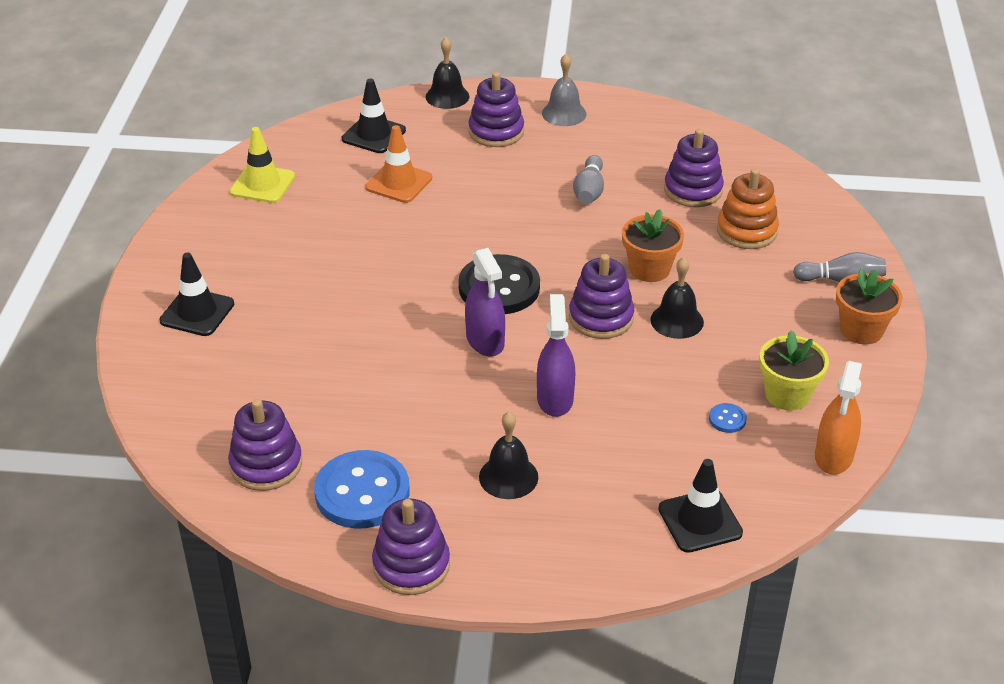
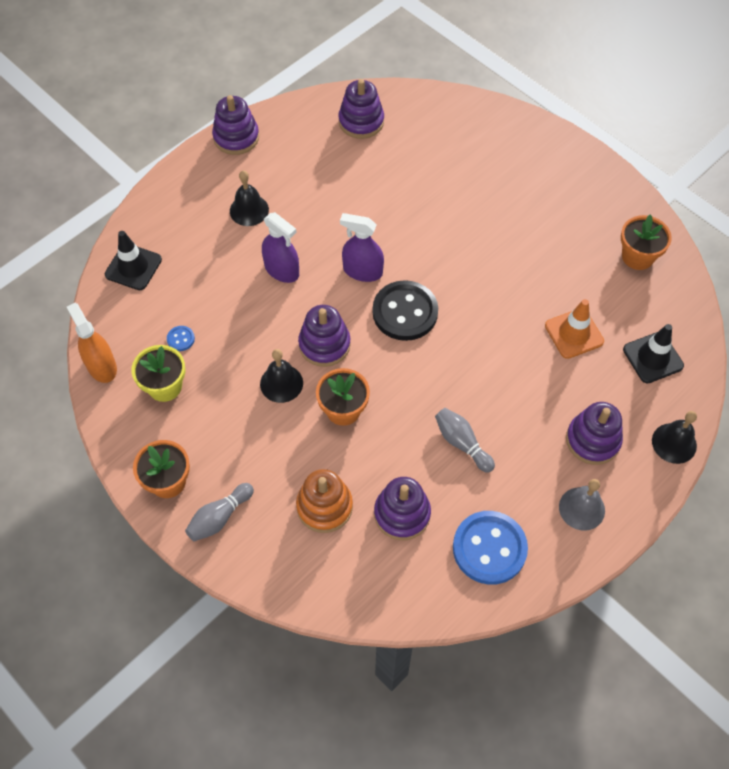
camera: 130 degrees right, 20 degrees up
(197, 312) = (520, 156): black traffic cone -> none
(262, 184) = (637, 256): yellow traffic cone -> orange flower pot
(362, 492) = (302, 147): blue button -> blue button (489, 548)

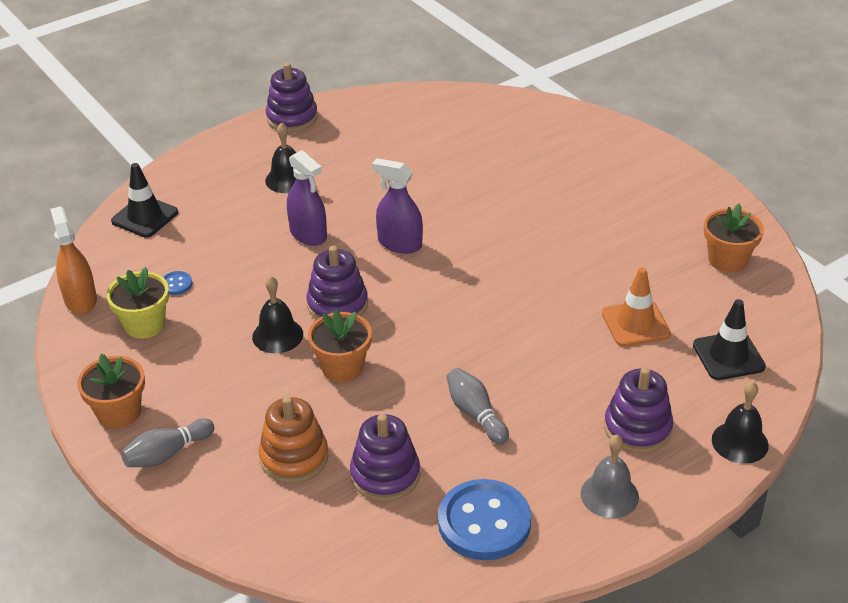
camera: 10 degrees right, 20 degrees down
(361, 121) = (433, 116): purple stacking toy -> none
(405, 312) = (439, 285): black button -> none

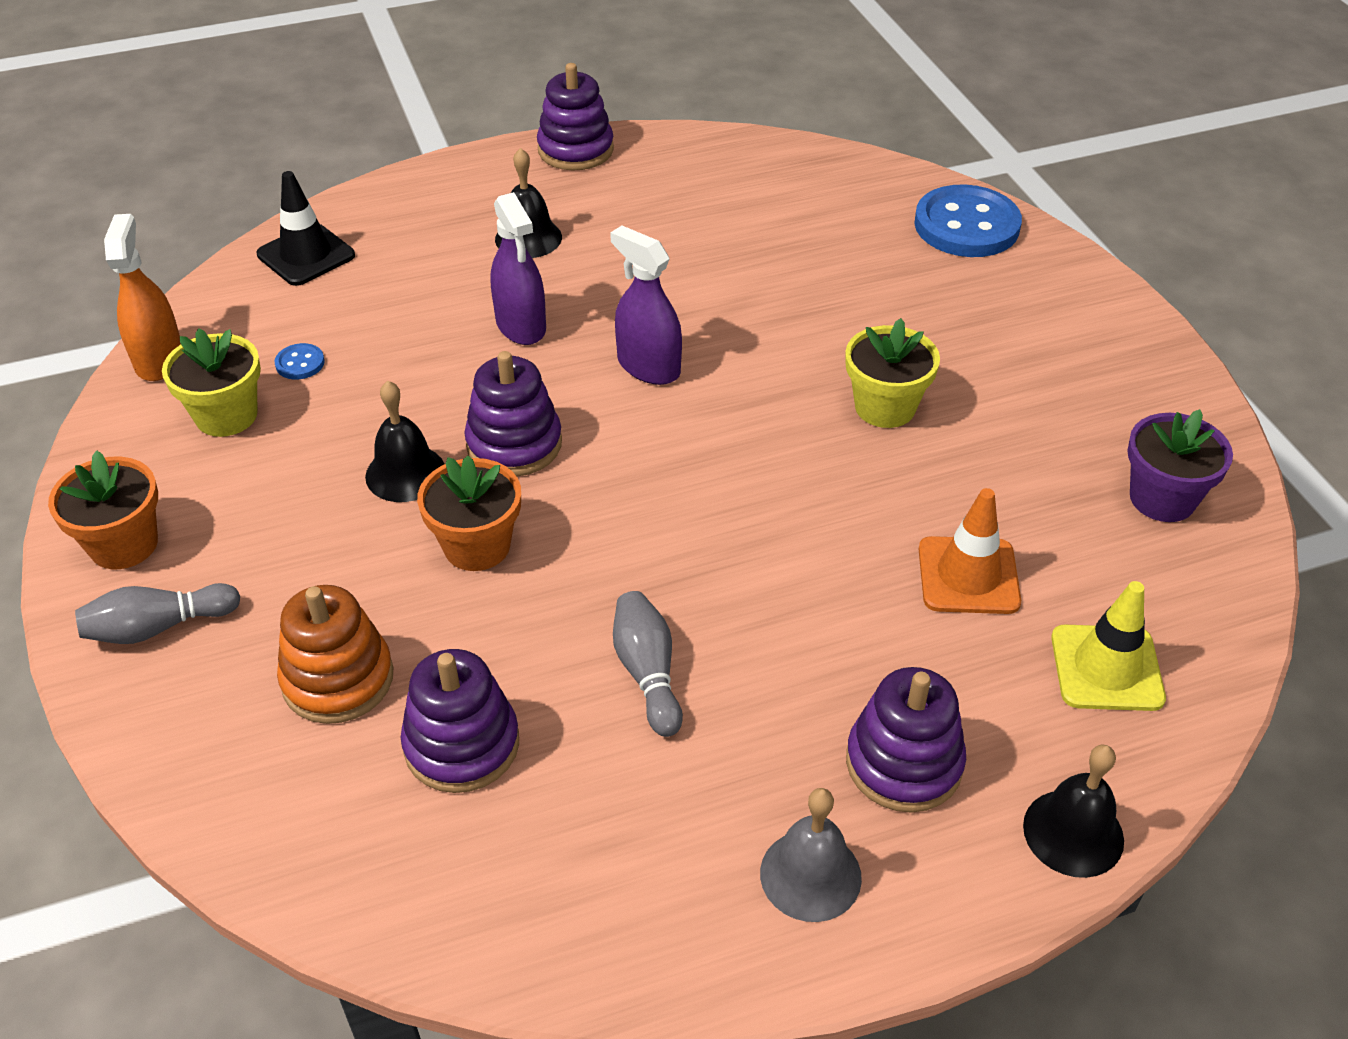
camera: 15 degrees right, 5 degrees up
(484, 522) = (582, 871): blue button -> blue button (966, 225)
(552, 240) = (885, 407): none -> yellow flower pot
(727, 260) = (1162, 498): orange flower pot -> purple flower pot
(728, 356) = (1106, 668): black traffic cone -> yellow traffic cone

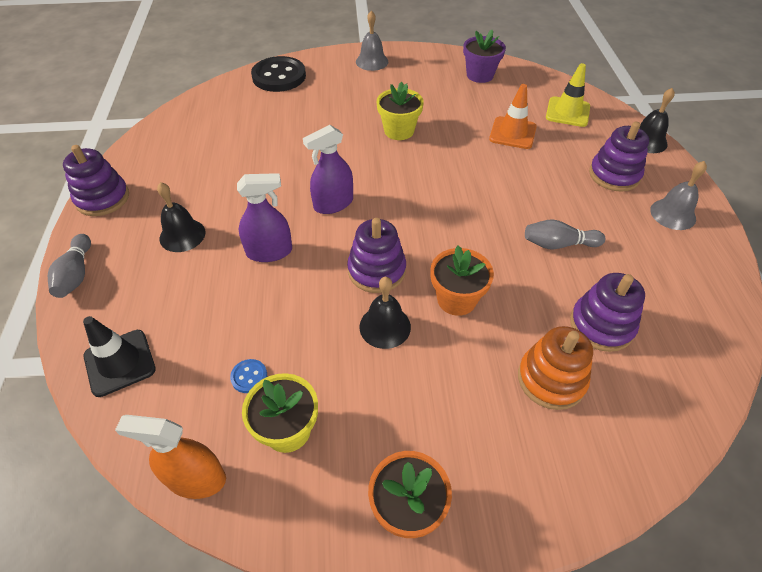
camera: 75 degrees left, 5 degrees up
(158, 627) = (495, 485): grey bowling pin -> grey bowling pin (76, 274)
(966, 225) = (279, 76): blue button -> black button
(1100, 328) = (372, 61): none -> grey bell

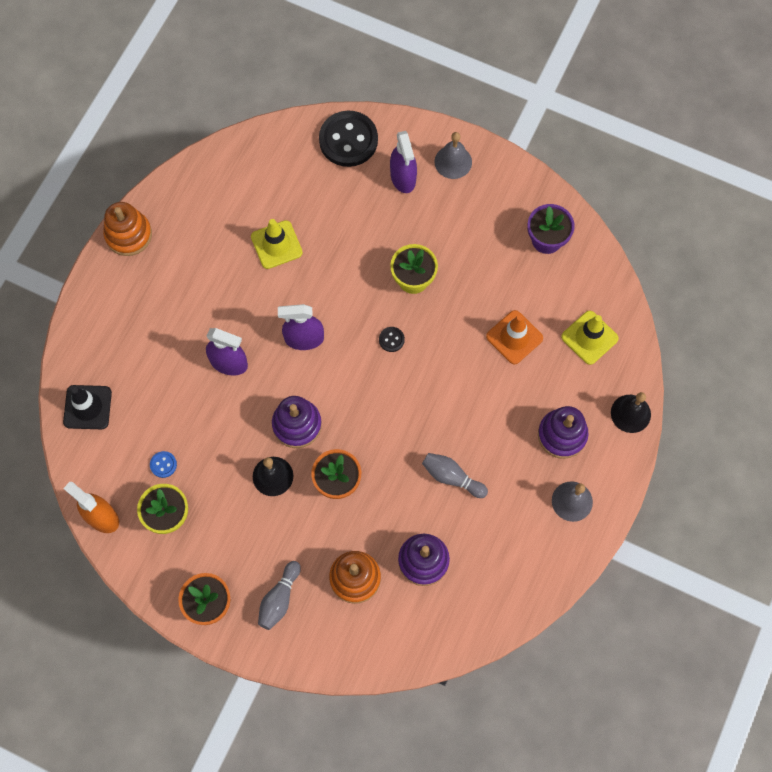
camera: 30 degrees right, 20 degrees up
(76, 274) = (84, 310): grey bowling pin -> grey bowling pin (279, 599)
(102, 198) = (128, 235): purple stacking toy -> orange stacking toy
(182, 235) = (173, 310): black bell -> none
(260, 153) = (276, 245): none -> yellow traffic cone
(340, 81) = (403, 177): none -> purple spray bottle
(414, 173) = (391, 339): none -> black button

